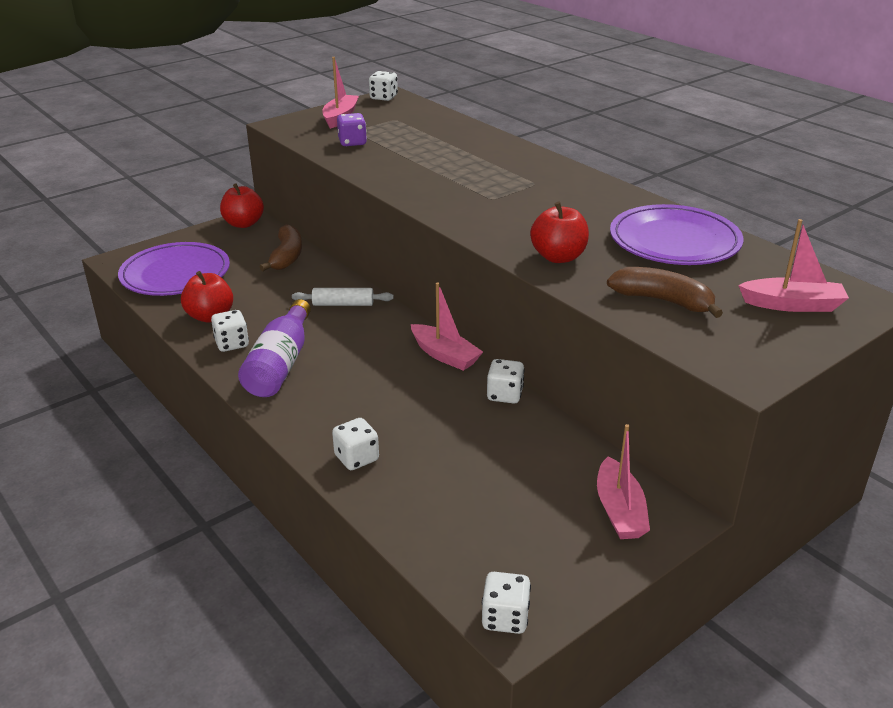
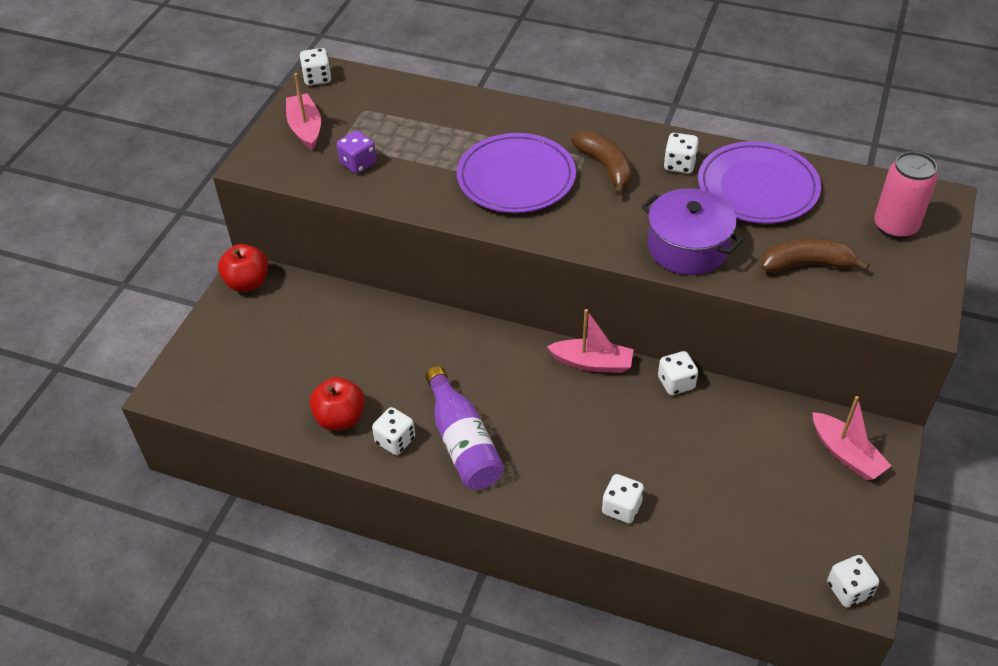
camera: 30 degrees left, 15 degrees up
(175, 274) = (248, 382): purple plate -> purple plate (516, 178)
(287, 256) = (337, 308): brown banana -> brown banana (605, 167)
(343, 304) = (450, 345): white rolling pin -> none
(558, 257) = (687, 247): red apple -> purple pot
(615, 209) = (679, 165): none -> white dice
(792, 305) = (895, 226): pink boat -> pink can

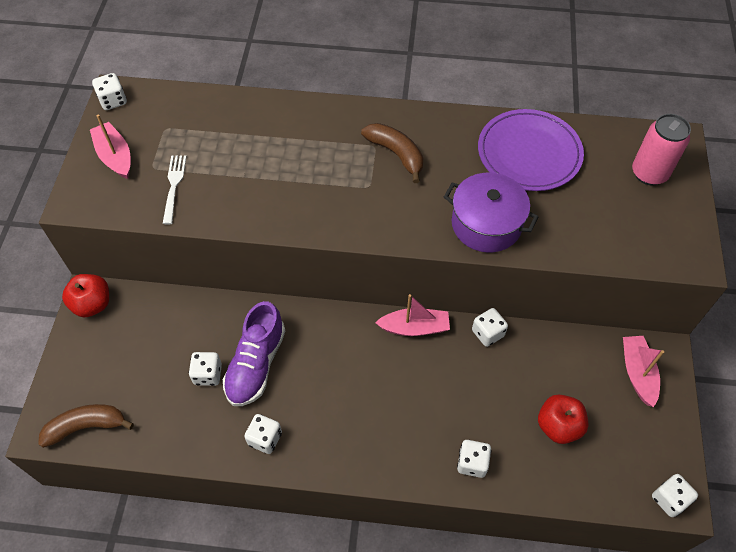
camera: 15 degrees left, 10 degrees up
(340, 418) = (211, 426): red apple -> red apple (558, 426)
(358, 163) = (174, 186): purple dice -> white fork
(405, 368) = (256, 364): none -> purple shoe
(463, 442) = (324, 427): purple bottle -> none
(516, 178) = (321, 178): purple plate -> none
(679, 165) = (458, 141): white dice -> white dice (208, 374)
(806, 264) = (588, 223): brown banana -> brown banana (86, 426)
(846, 454) = (637, 373): pink boat -> pink boat turned 135 degrees counterclockwise

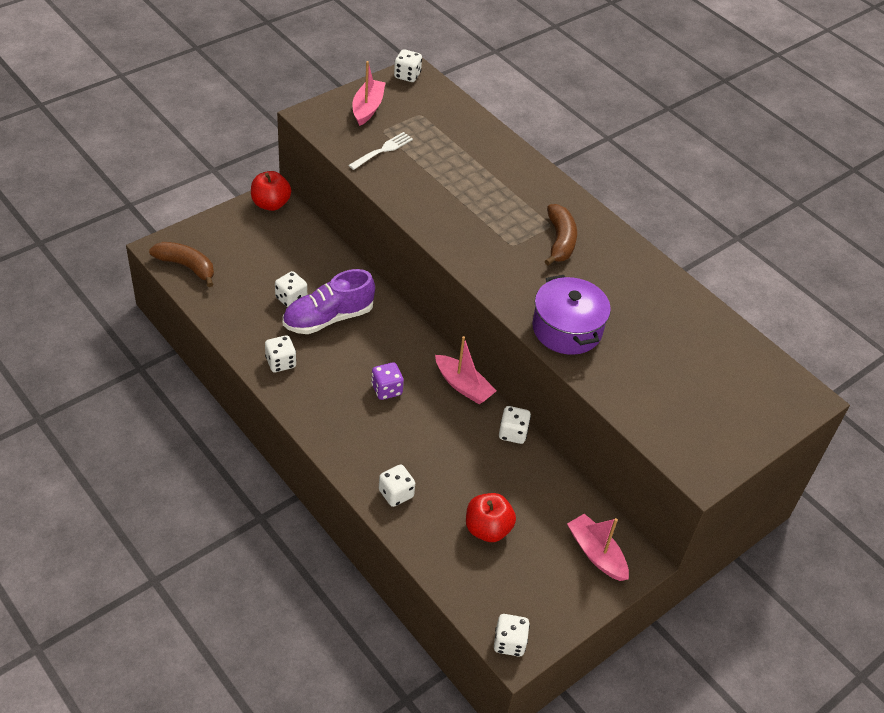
camera: 40 degrees right, 10 degrees down
(367, 383) = (386, 389): none -> purple dice
(529, 153) = (664, 314): purple plate -> none
(637, 373) = (596, 553): pink boat -> pink boat turned 75 degrees counterclockwise
(649, 173) = (747, 398): pink can -> none

